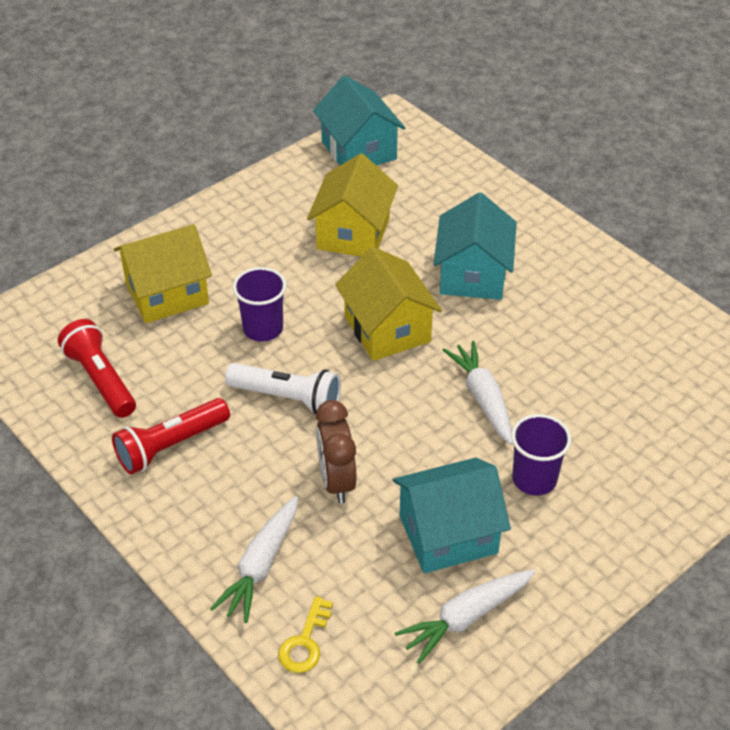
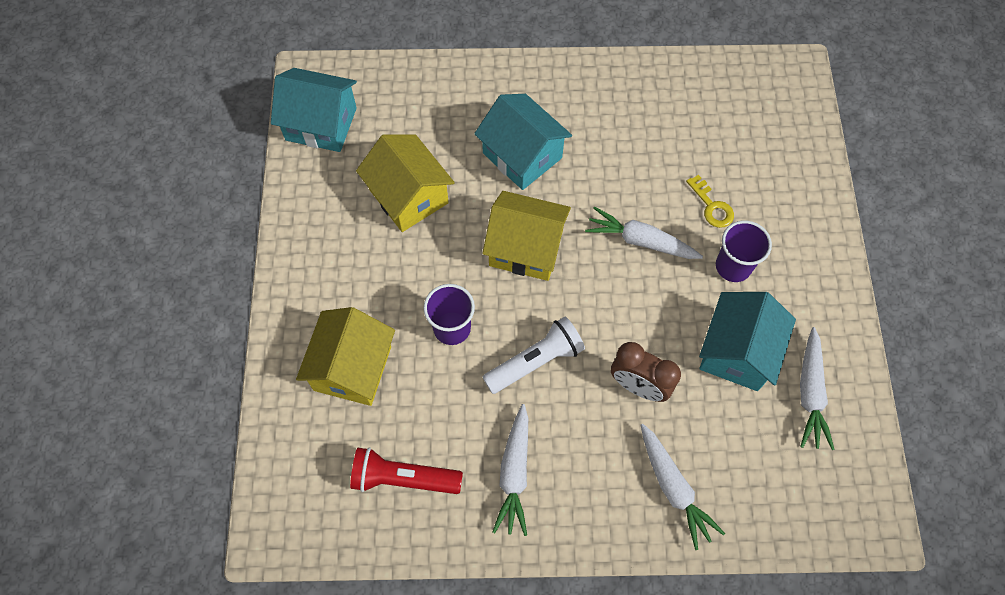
camera: 50 degrees left, 20 degrees up
(170, 446) = (514, 473): red flashlight -> white carrot
(305, 642) = (757, 505): yellow key -> yellow key (712, 206)

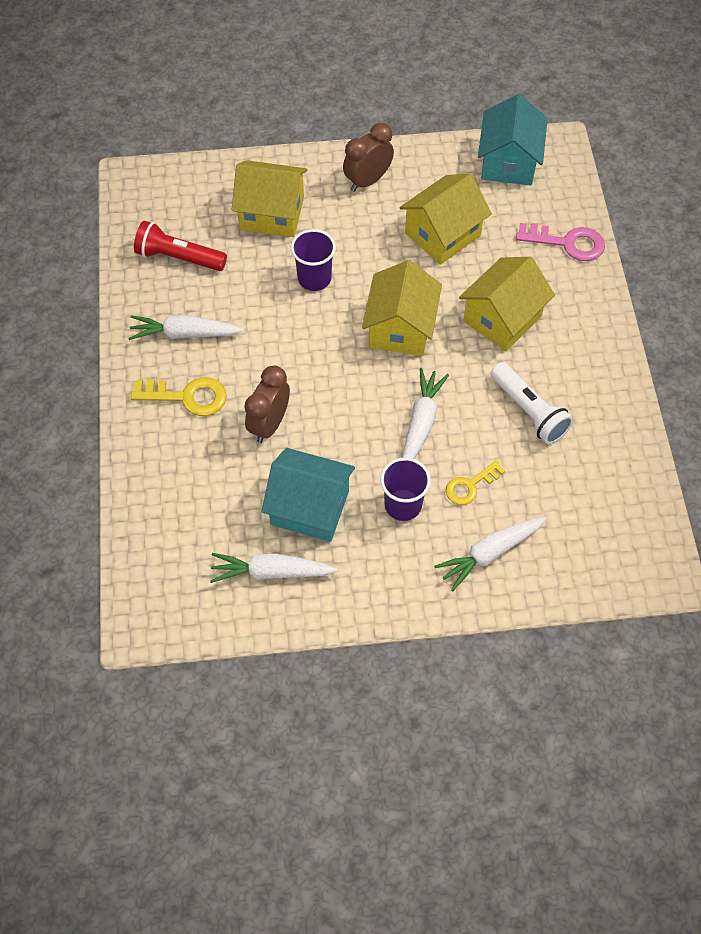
camera: 85 degrees right, 5 degrees down
(321, 262) = (367, 180): none -> brown clock
(403, 478) = (179, 257): red flashlight -> red flashlight turned 75 degrees counterclockwise
(435, 87) = (567, 243): none -> pink key
(522, 155) = (502, 318): turquoise house -> yellow house
(535, 361) = (287, 343): white flashlight -> white flashlight (529, 411)
(600, 472) = (187, 397): none -> yellow key
(673, 487) = (175, 454): white carrot -> white carrot (490, 553)

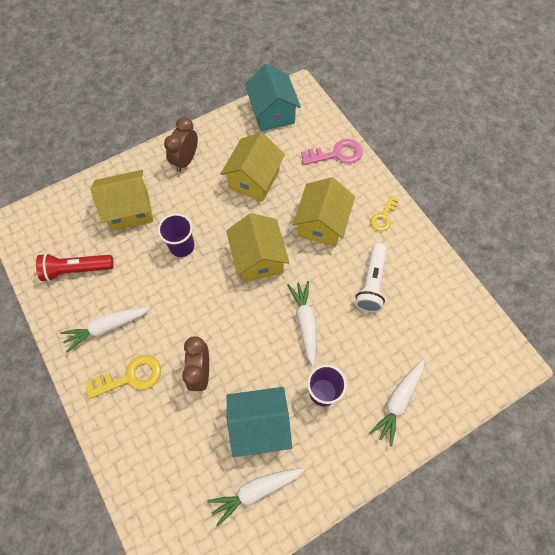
camera: 25 degrees left, 5 degrees up
(470, 485) = (360, 356): yellow key -> yellow key (383, 216)
(529, 411) = (371, 283): white flashlight -> white flashlight turned 75 degrees clockwise

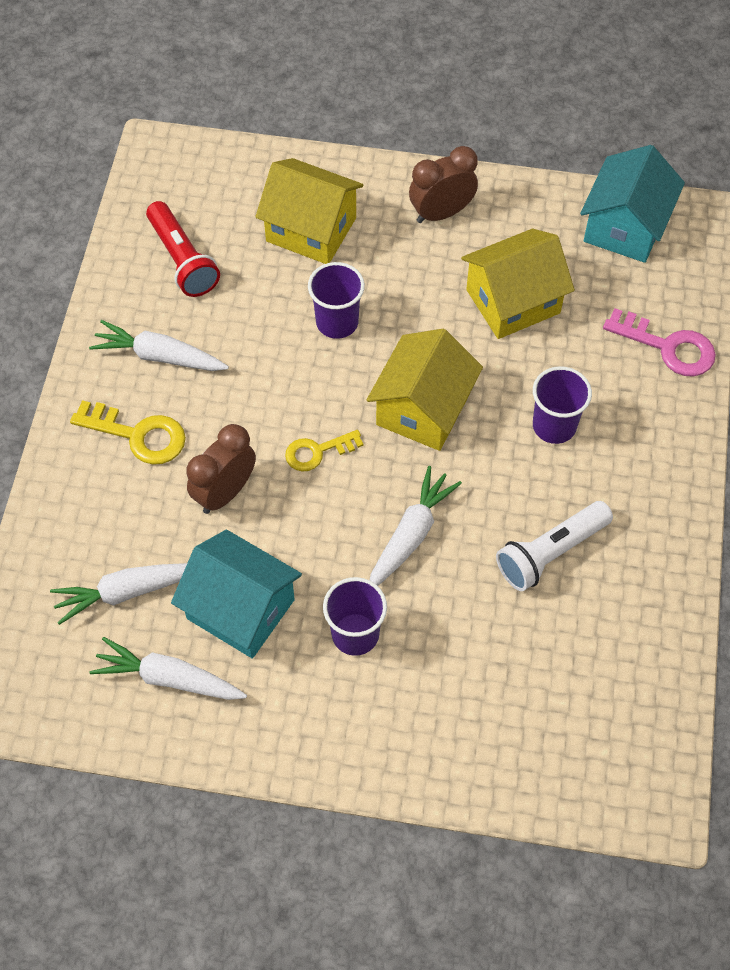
camera: 40 degrees right, 5 degrees down
(76, 270) = (182, 260): red flashlight -> red flashlight turned 150 degrees counterclockwise
(321, 224) = (554, 426): yellow house -> purple cup
(383, 216) = (655, 479): yellow key -> yellow key (317, 451)
(398, 401) = (444, 723): white carrot -> white carrot (128, 592)

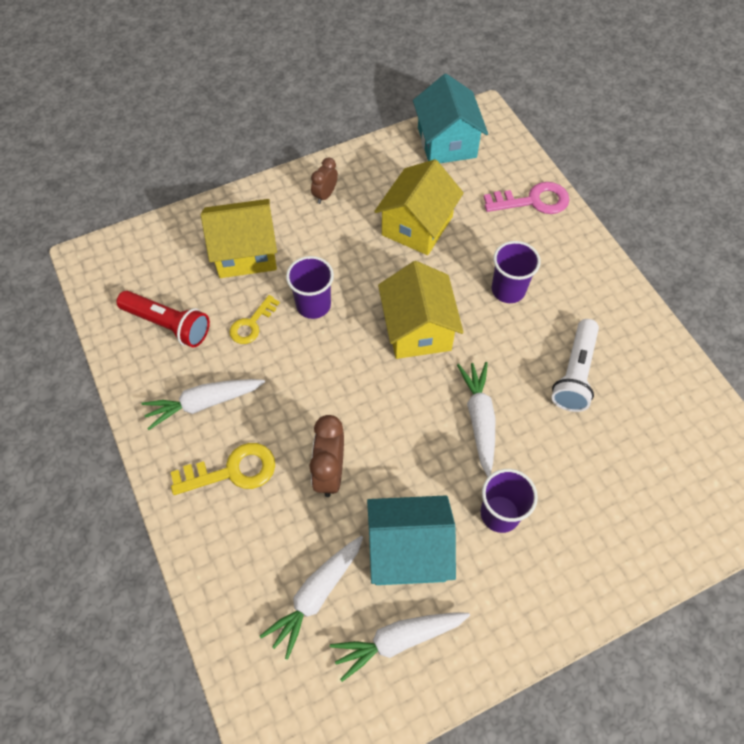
camera: 35 degrees left, 0 degrees up
(317, 451) = (371, 402): yellow key -> yellow key (252, 324)
(441, 213) = (325, 195): brown clock -> brown clock, size x0.63

